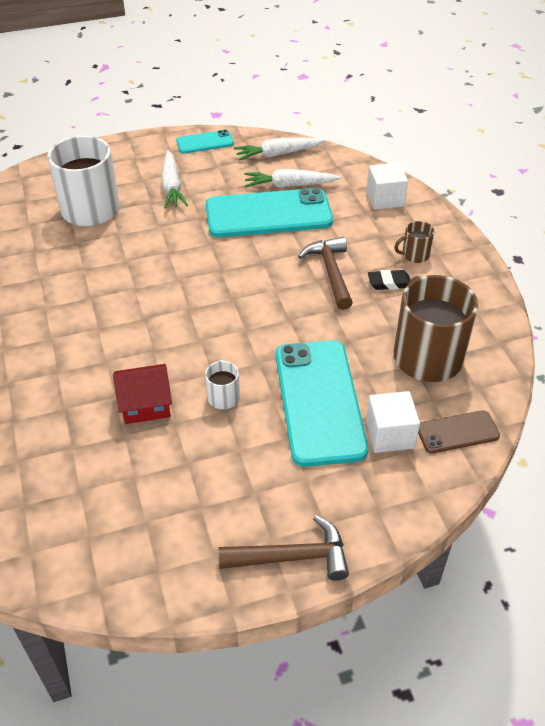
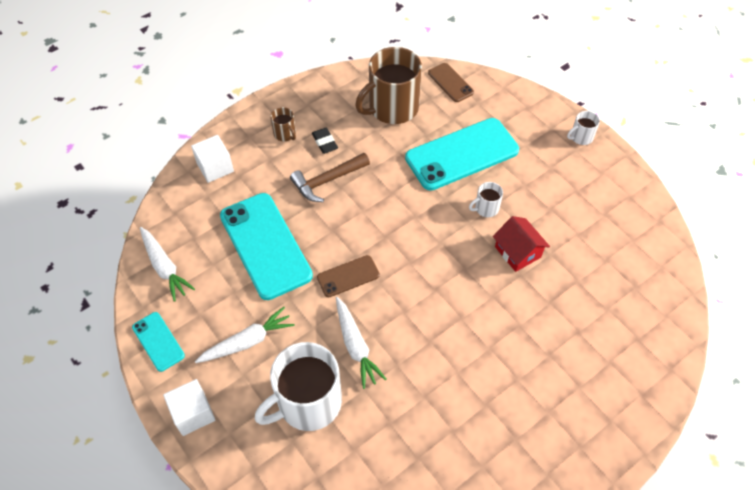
camera: 110 degrees left, 10 degrees up
(199, 260) = (348, 276): none -> brown phone
(289, 185) = (215, 242): white carrot -> white carrot (355, 346)
(292, 557) = (581, 137): brown hammer -> white mug
(389, 434) = (469, 113): white cube -> white cube (193, 413)

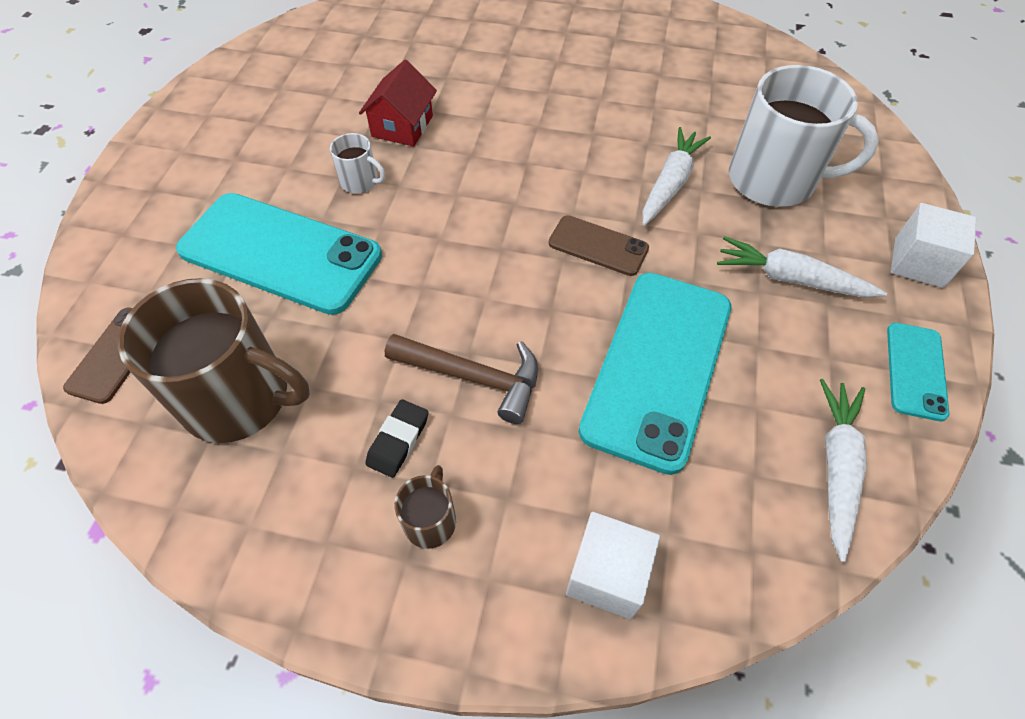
camera: 130 degrees left, 0 degrees up
(581, 137) = (151, 156): white mug -> none

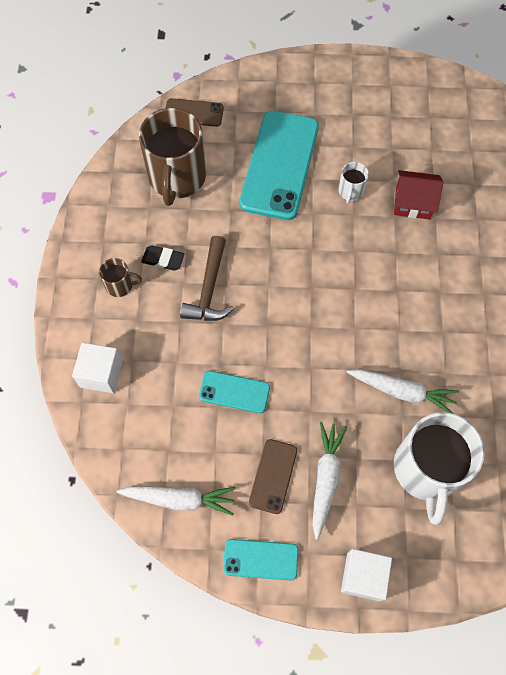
camera: 80 degrees right, 10 degrees up
(598, 246) = (327, 347): brown phone -> brown phone (273, 476)
(658, 367) = (234, 392): turquoise phone -> turquoise phone, size x0.49

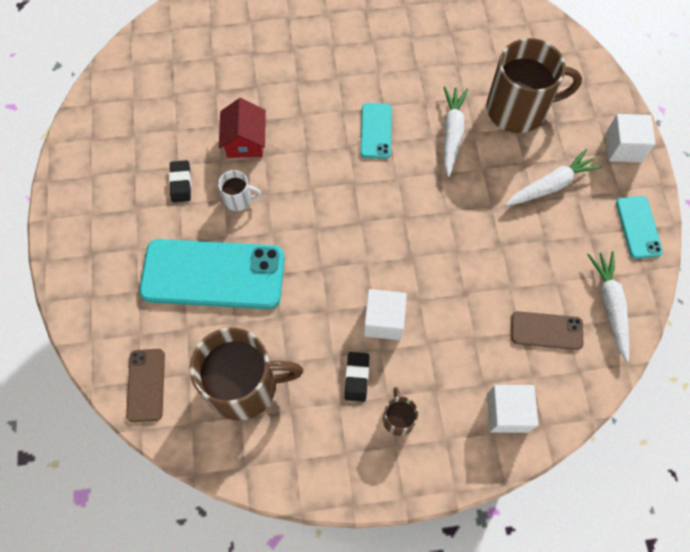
camera: 100 degrees left, 0 degrees up
(209, 289) = (383, 321): brown hammer -> white cube
(234, 392) = (491, 275): turquoise phone -> turquoise phone (376, 131)
(273, 476) = (562, 228): brown phone -> brown phone (546, 330)
(325, 479) = (550, 185): white carrot -> white carrot turned 150 degrees clockwise
(373, 149) = (181, 183): none -> black eraser
(427, 470) = (518, 109): white mug -> brown mug

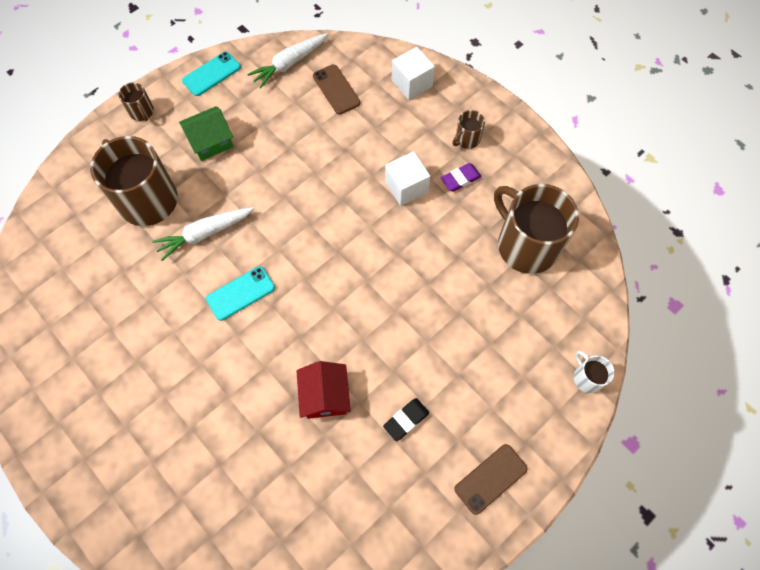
camera: 125 degrees left, 0 degrees up
(146, 385) = (583, 311): brown phone -> brown phone (490, 479)
(213, 274) = (464, 328): turquoise phone -> none
(238, 199) = (385, 358): white mug -> white mug (587, 378)
(245, 141) = (325, 396): red house -> red house turned 60 degrees counterclockwise
(356, 377) = (460, 179): black eraser -> purple eraser
(550, 185) = (211, 141): white carrot -> green house
(623, 147) = (142, 112): white cube -> brown mug

